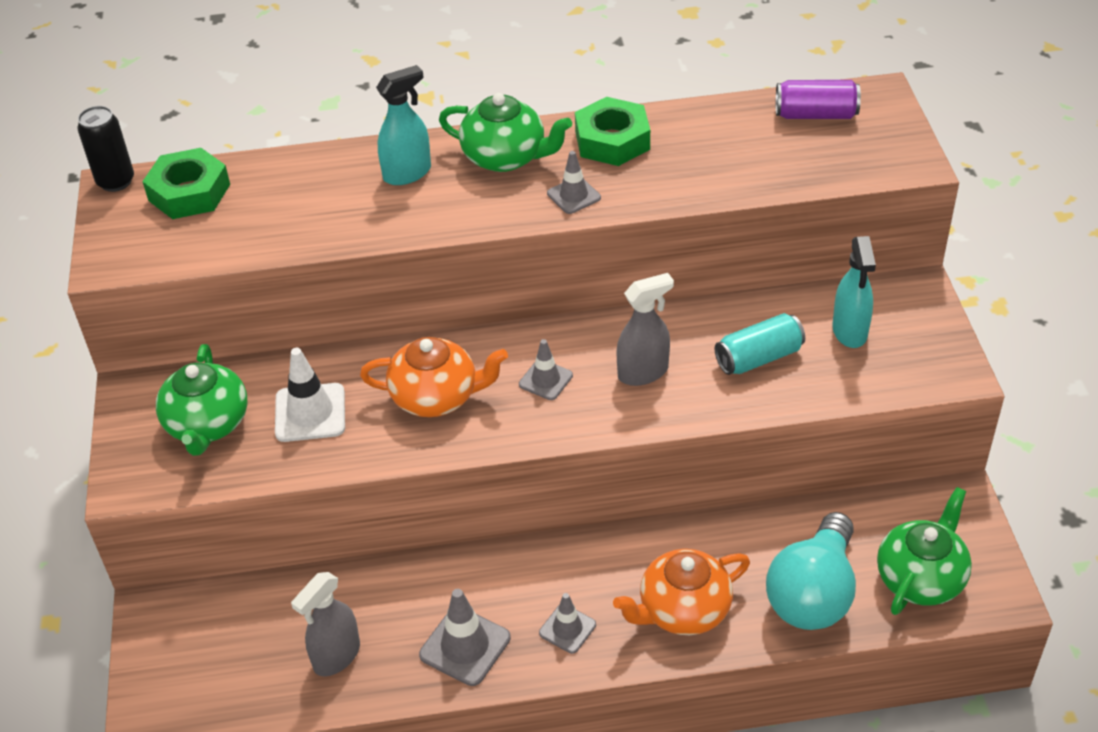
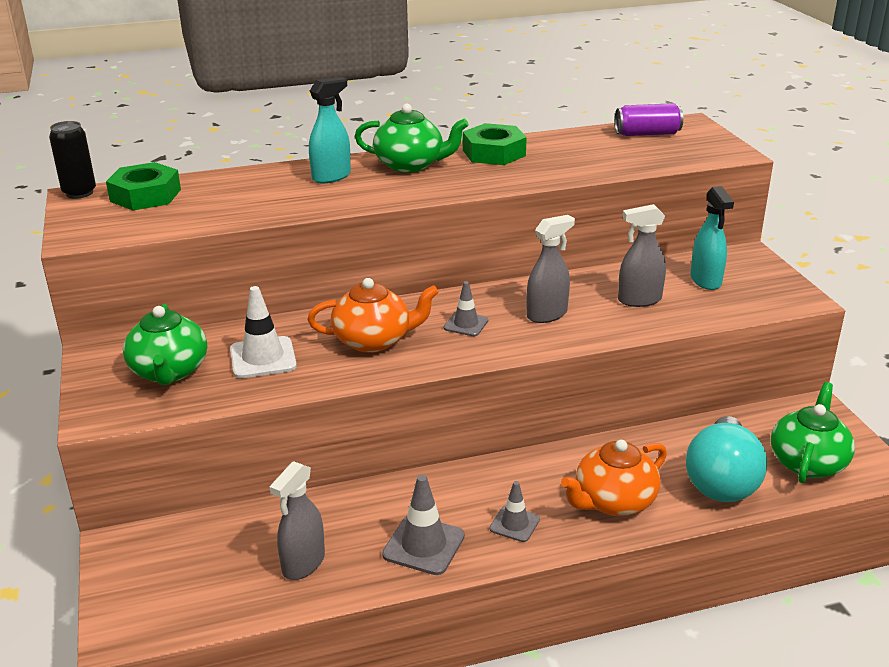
camera: 10 degrees left, 15 degrees down
(573, 196) = (473, 181): grey traffic cone -> none
(758, 358) = (639, 300): turquoise can -> grey spray bottle

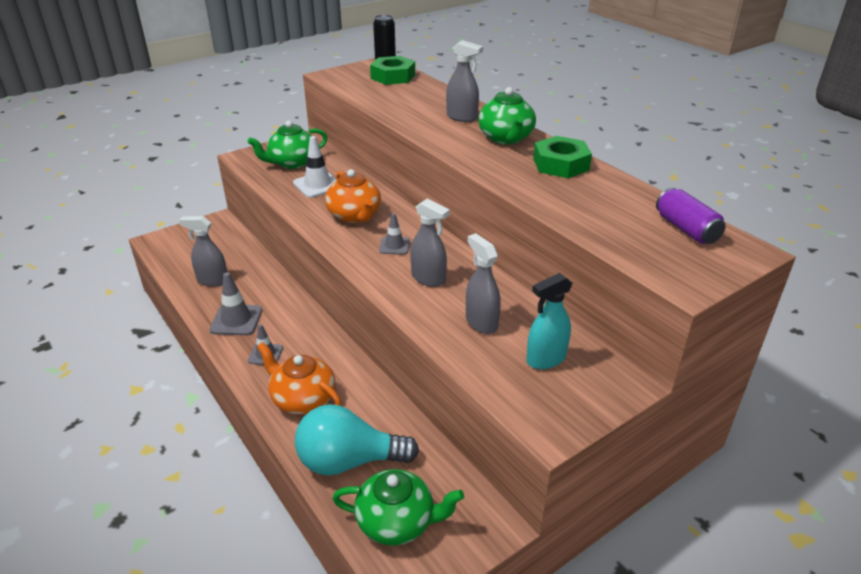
camera: 70 degrees right, 5 degrees up
(331, 176) = (462, 117): turquoise spray bottle -> grey spray bottle

